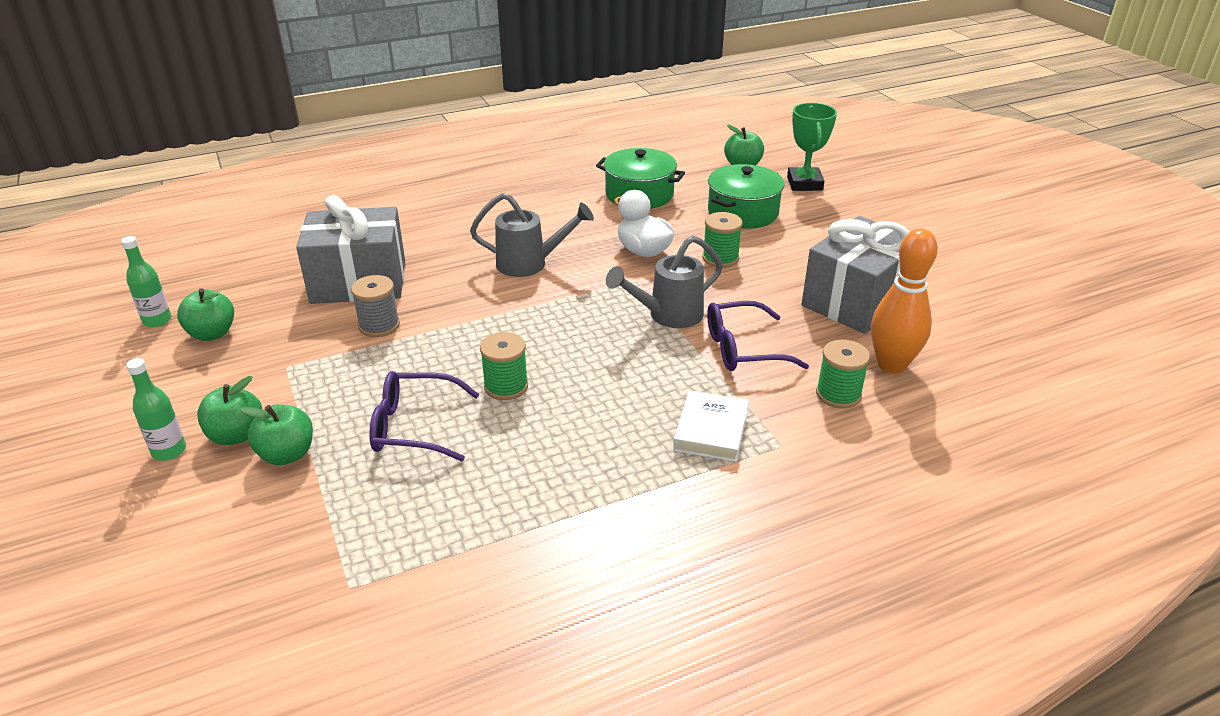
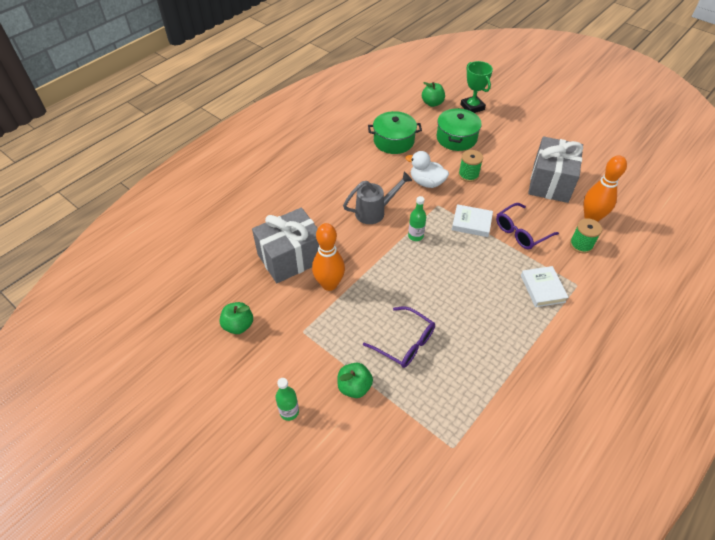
camera: 25 degrees left, 15 degrees up
(157, 320) = (195, 329): green bottle -> green bottle (415, 236)
(236, 435) = (316, 386): green apple -> none
(379, 326) = (329, 284): grey spool -> orange bowling pin
(415, 427) = (404, 343): purple glasses -> purple glasses turned 120 degrees counterclockwise
(506, 386) = (428, 299): green spool -> none
(668, 315) = (471, 223): grey watering can -> white book

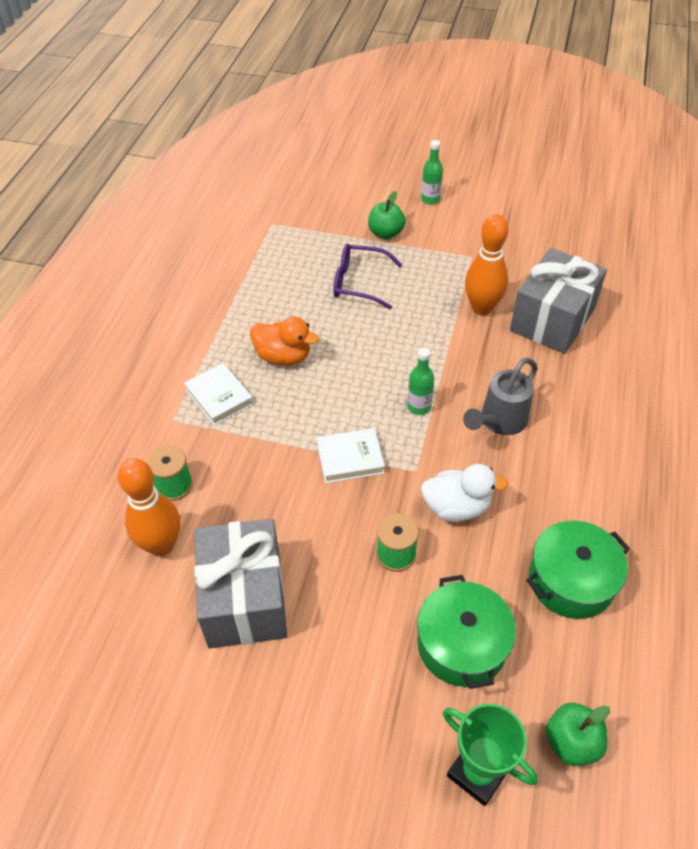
camera: 155 degrees right, 0 degrees up
(238, 325) = (539, 239): green apple -> none
(489, 301) = (283, 356): none -> orange duck
(521, 232) = (270, 473): purple glasses -> none

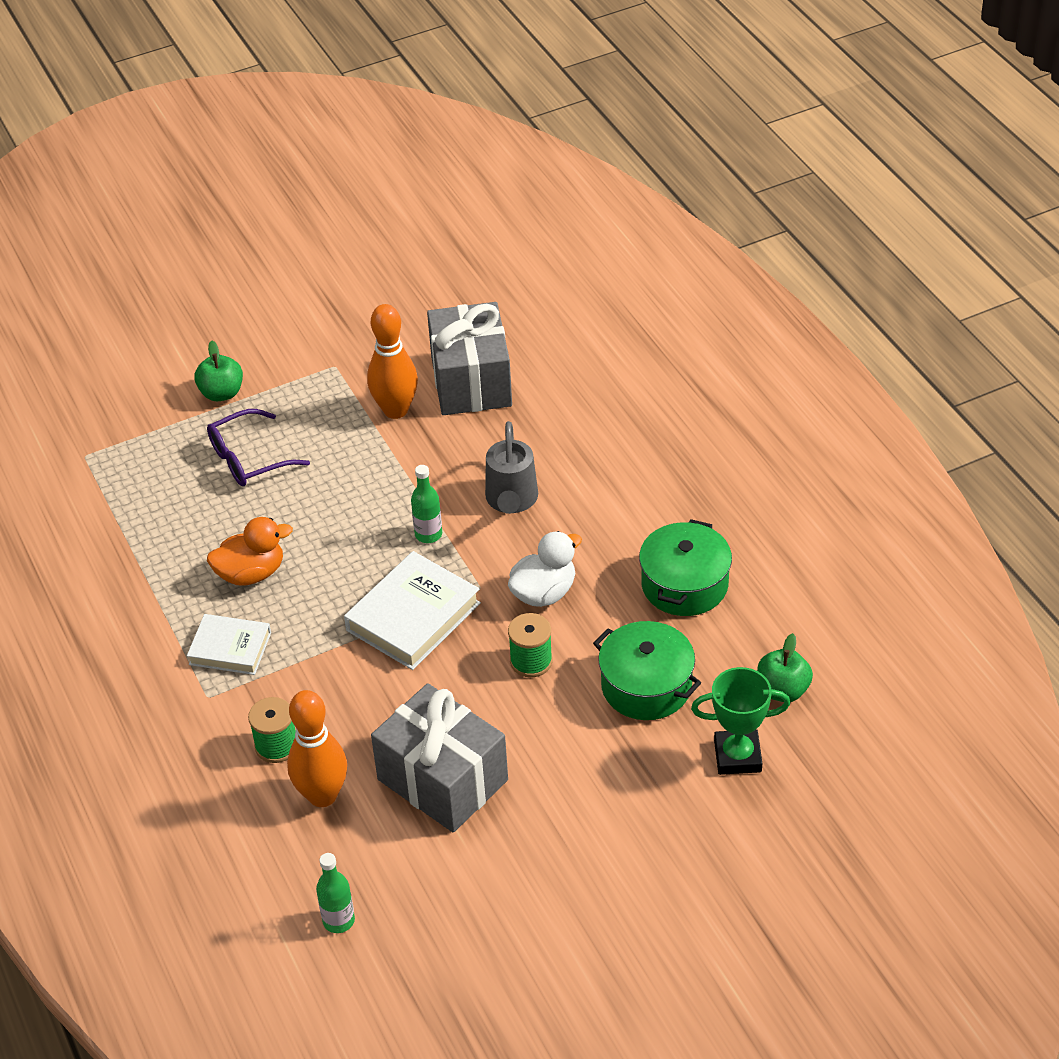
camera: 40 degrees left, 5 degrees down
(350, 458) = (413, 616): white book -> white book, size x1.57
(430, 199) = (231, 330): green bottle -> green bottle (338, 920)

